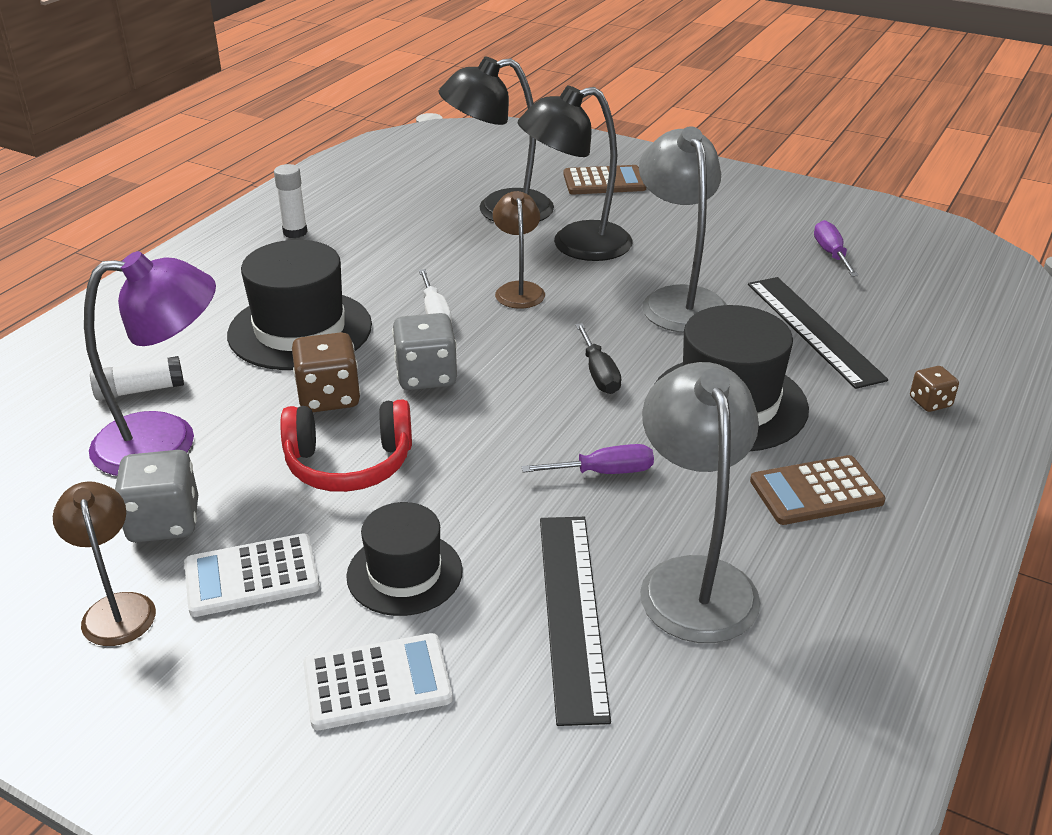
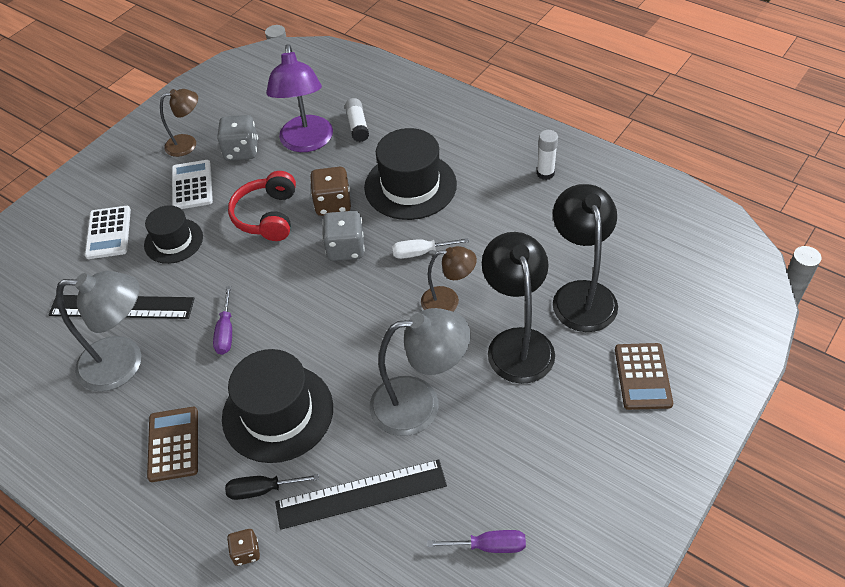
camera: 100 degrees right, 15 degrees up
(599, 374) = (329, 340): black screwdriver -> black screwdriver (262, 490)

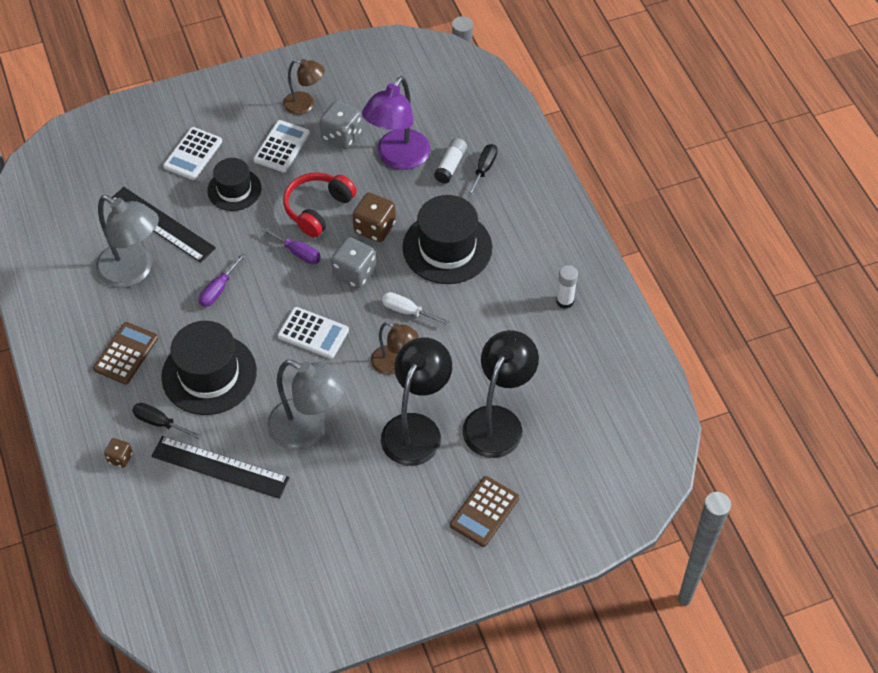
camera: 30 degrees right, 5 degrees up
(350, 318) = (313, 333): none -> white calculator
(388, 115) = (484, 169): none -> black screwdriver
(489, 546) = (274, 556): purple screwdriver -> purple screwdriver (298, 253)

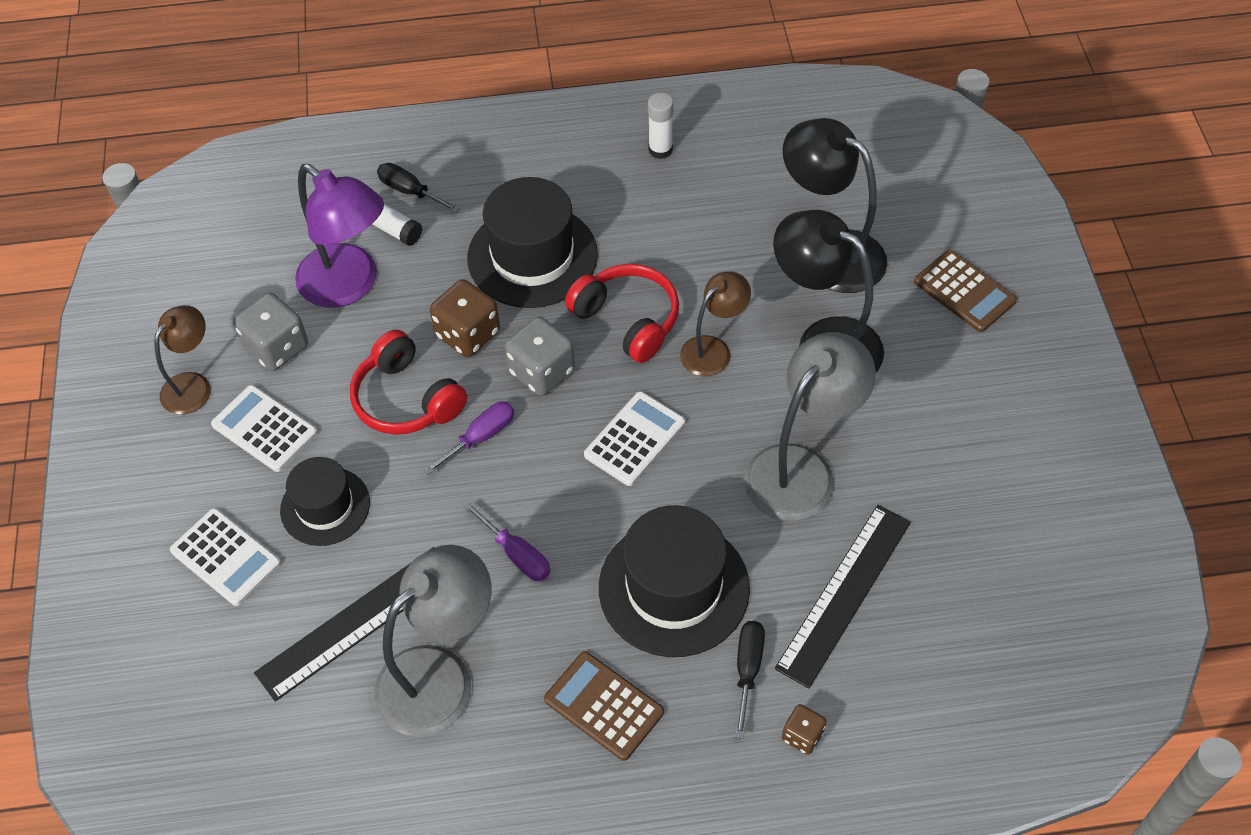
camera: 75 degrees left, 0 degrees up
(159, 422) = (748, 669): black screwdriver -> black screwdriver turned 150 degrees clockwise
(407, 311) = (627, 320): white screwdriver -> red headphones

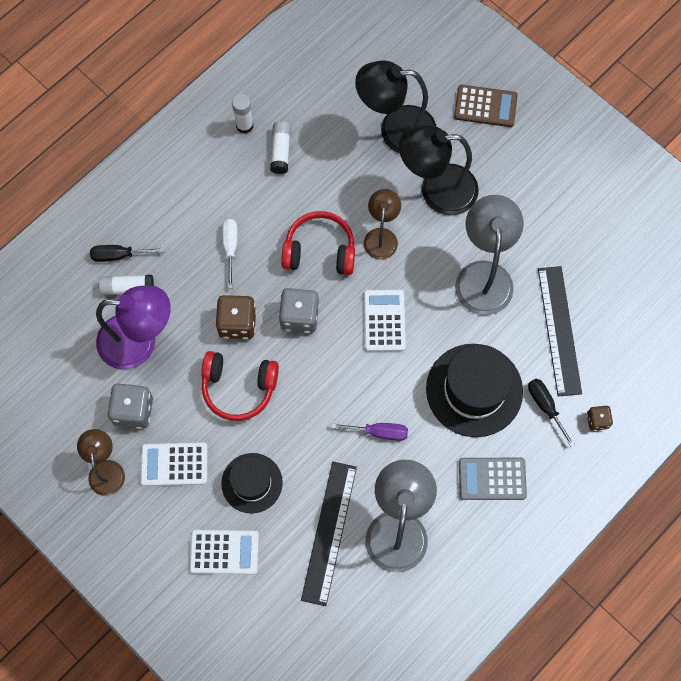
camera: 40 degrees left, 15 degrees up
(481, 437) = (300, 380): purple screwdriver -> none
(532, 256) = (230, 248): black hat -> white screwdriver
(603, 706) = (492, 479): brown calculator -> grey calculator
(677, 196) = (281, 151): none -> white glue stick

